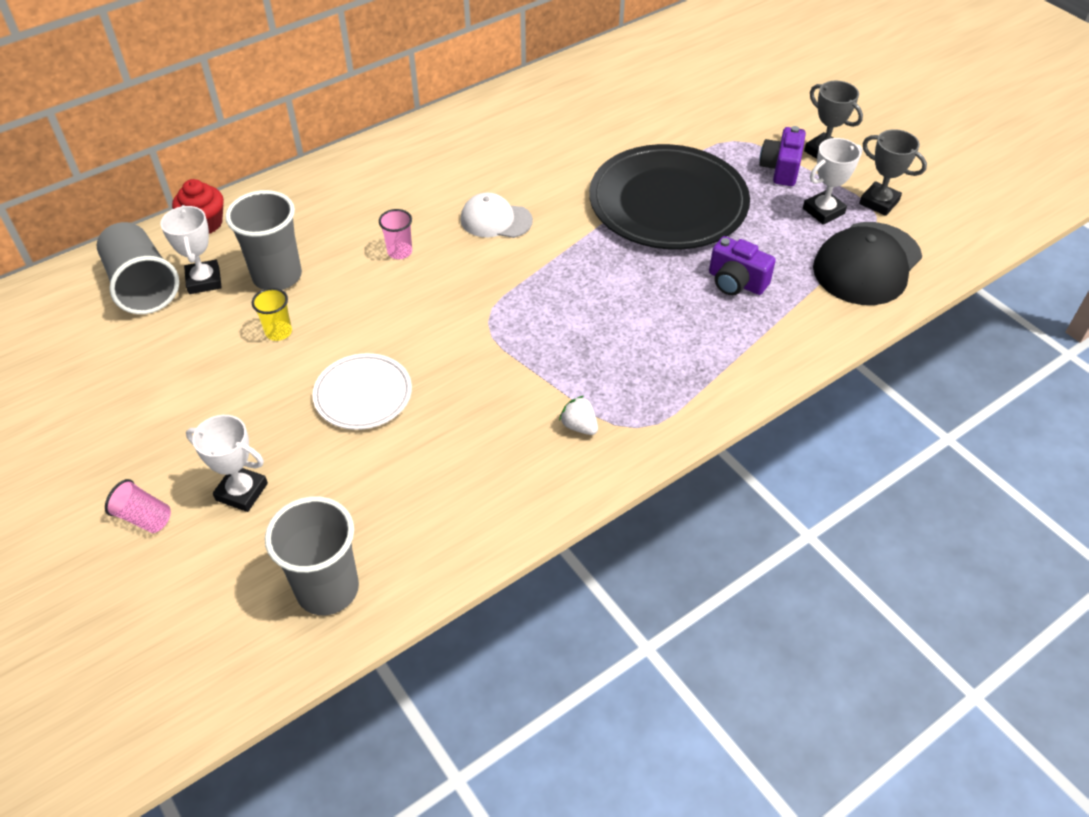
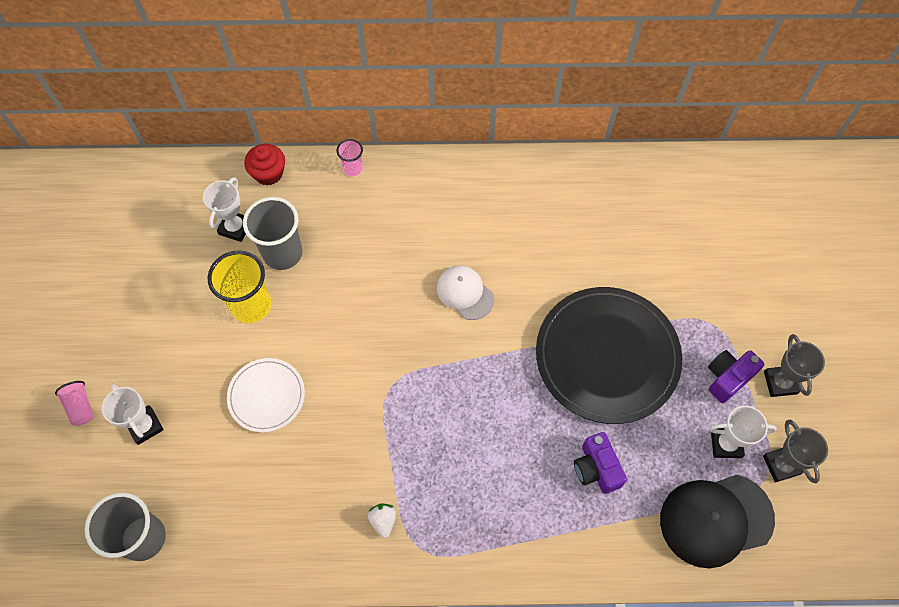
camera: 35 degrees right, 15 degrees up
(142, 286) = (195, 208): grey cup -> none
(278, 332) = (251, 305): yellow cup -> yellow cup, size x1.94
(400, 252) = (377, 282): pink cup -> pink cup (353, 168)

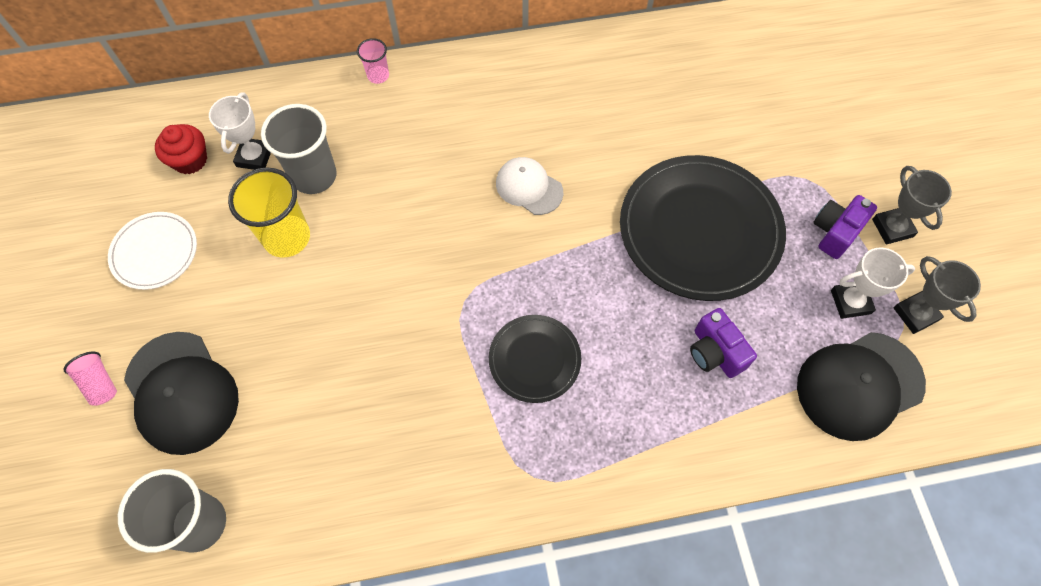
camera: 10 degrees left, 0 degrees up
(145, 426) = (181, 392): white trophy -> black cap
(266, 396) = (322, 335): white plate -> white plate (155, 252)
(268, 173) = (283, 94): red cupcake -> red cupcake (190, 160)
(383, 521) = (484, 452): white strawberry -> none
(440, 448) = (534, 359): none -> black plate

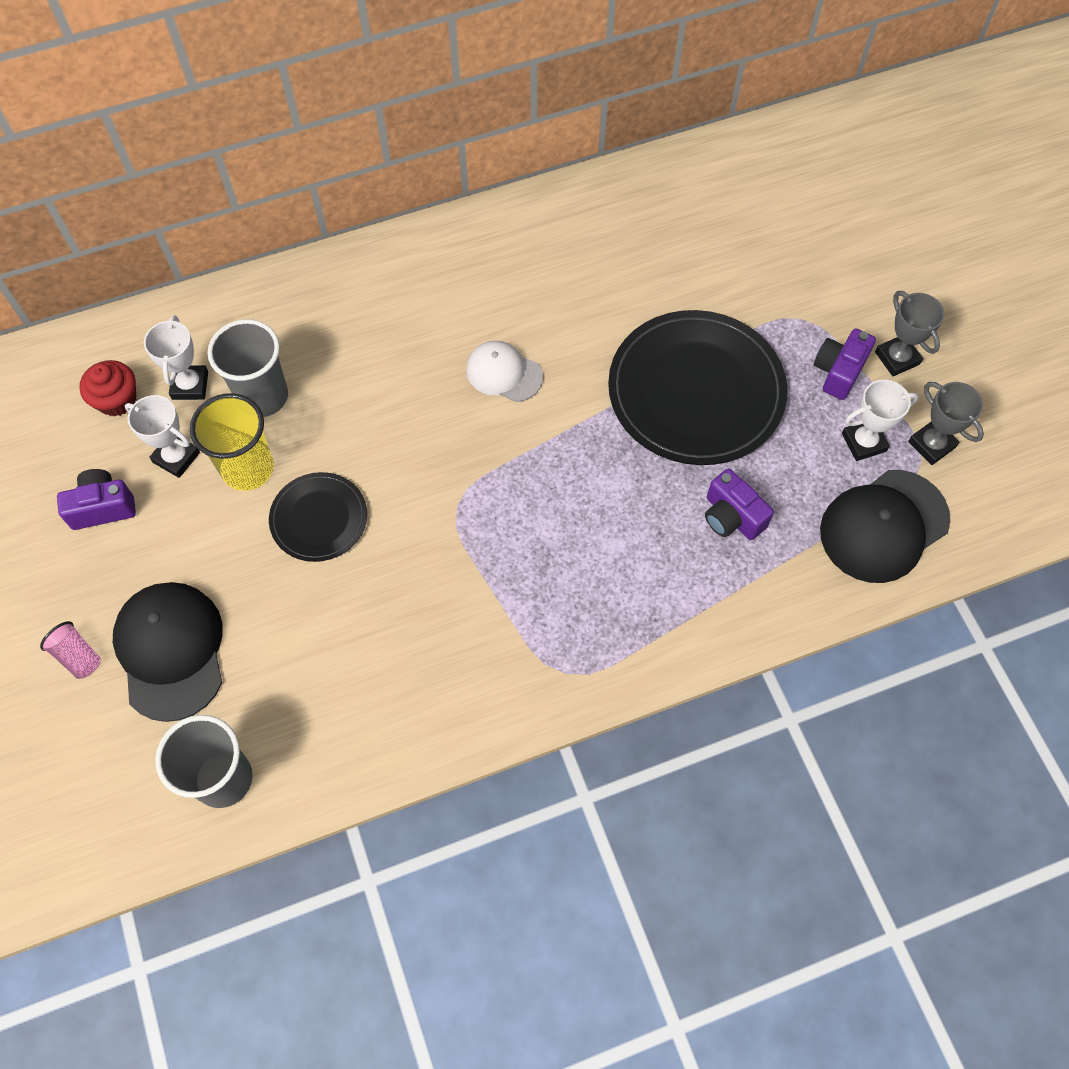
camera: 10 degrees left, 0 degrees up
(155, 252) = (103, 507): white plate -> purple camera
(181, 392) = (171, 651): black cap -> black cap turned 150 degrees counterclockwise
(228, 218) = (176, 457): none -> white trophy
(378, 76) = (310, 273): pink cup -> none
(534, 359) = (544, 554): black plate -> black plate (319, 519)

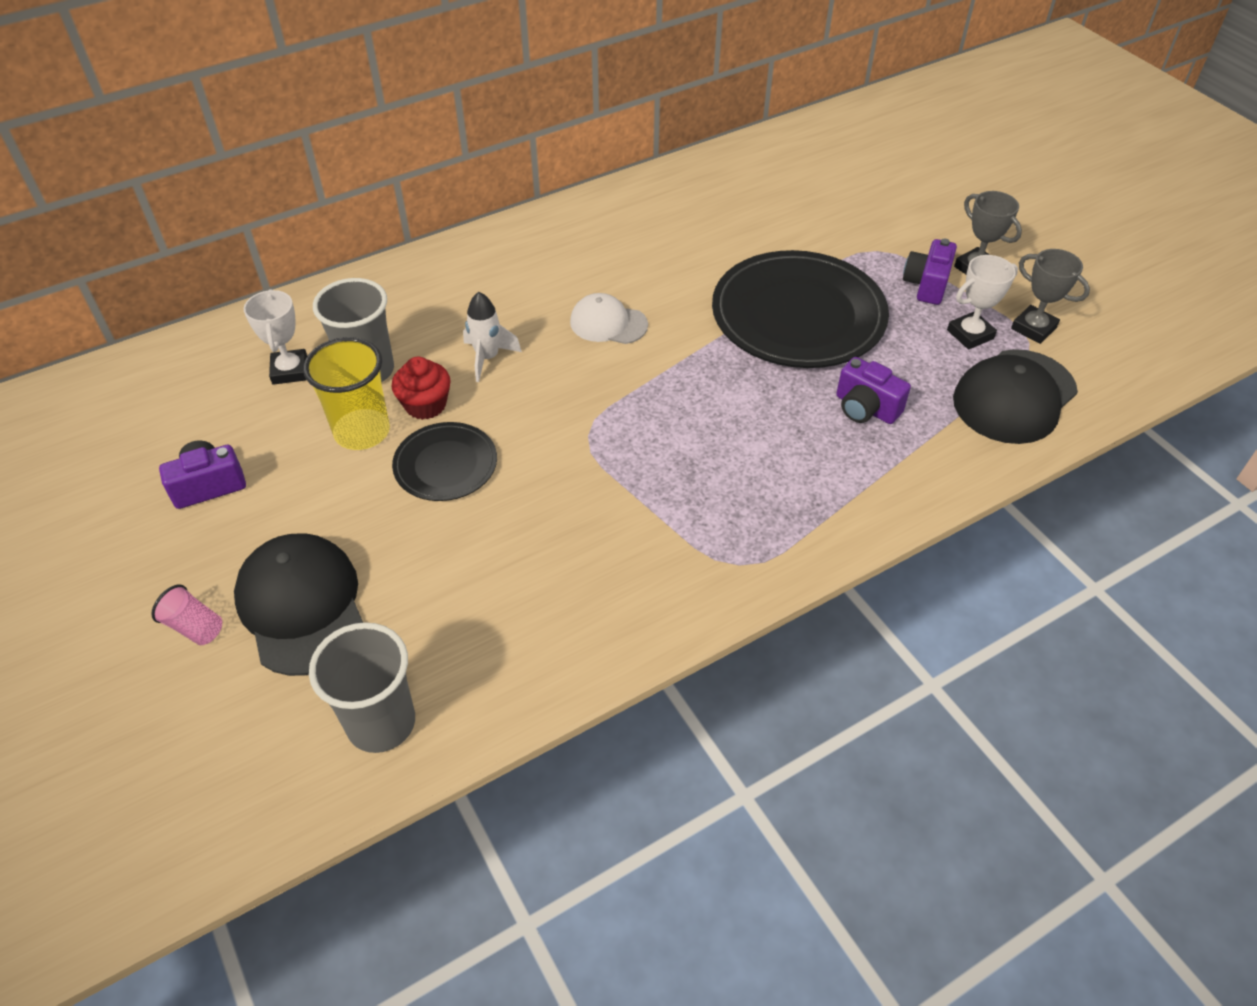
camera: 10 degrees left, 15 degrees down
(117, 400) = (213, 392): red cupcake -> red cupcake (425, 405)
(176, 457) = (284, 432): white trophy -> none
(379, 399) = (487, 358): none -> white rocket

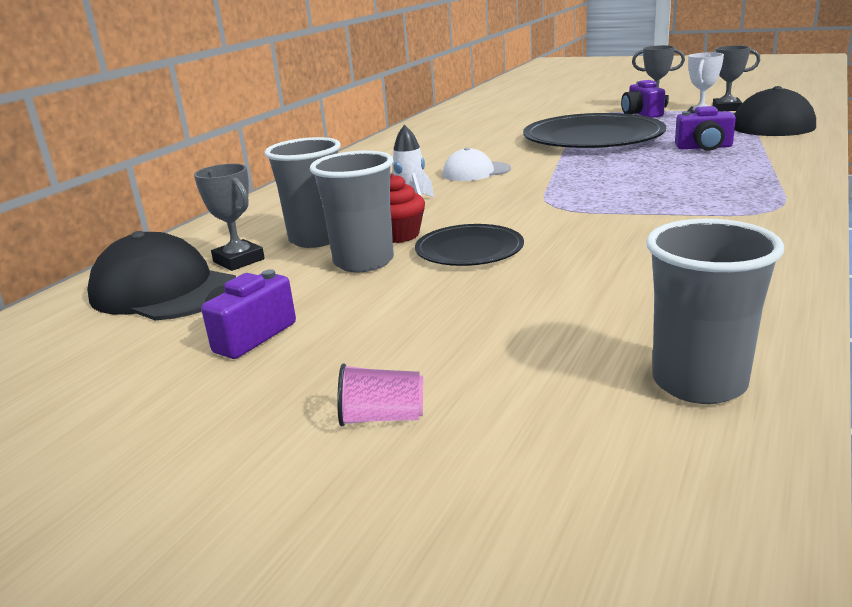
camera: 30 degrees left, 25 degrees down
(290, 371) = (239, 260): white trophy -> grey trophy
(302, 606) = (479, 357): black cap -> black cap (164, 291)
(362, 432) = (364, 262): yellow cup -> grey cup

